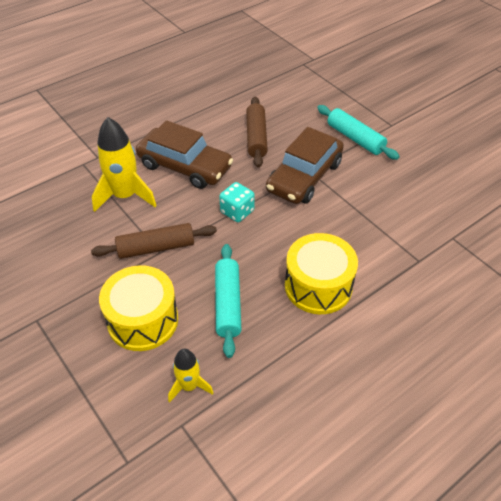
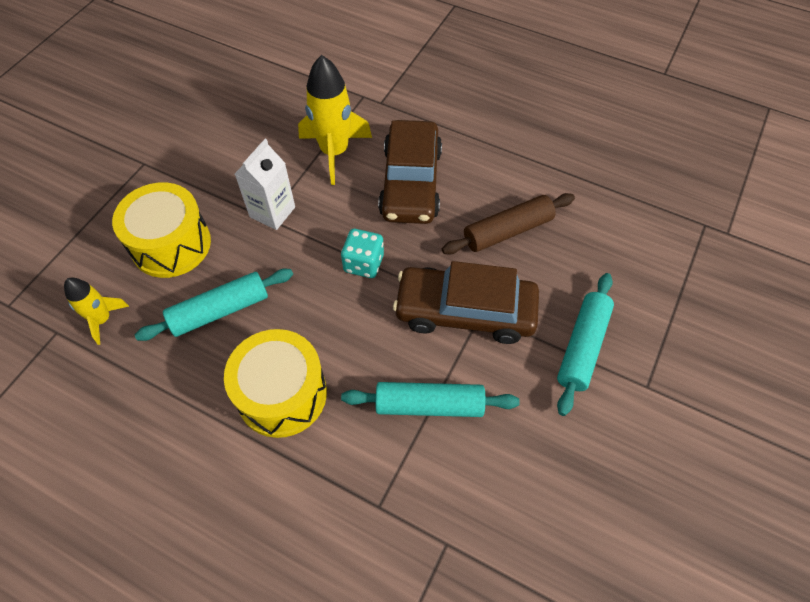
camera: 65 degrees right, 10 degrees up
(156, 247) = (272, 212): brown rolling pin -> white carton
(361, 215) = (429, 405): none -> turquoise rolling pin

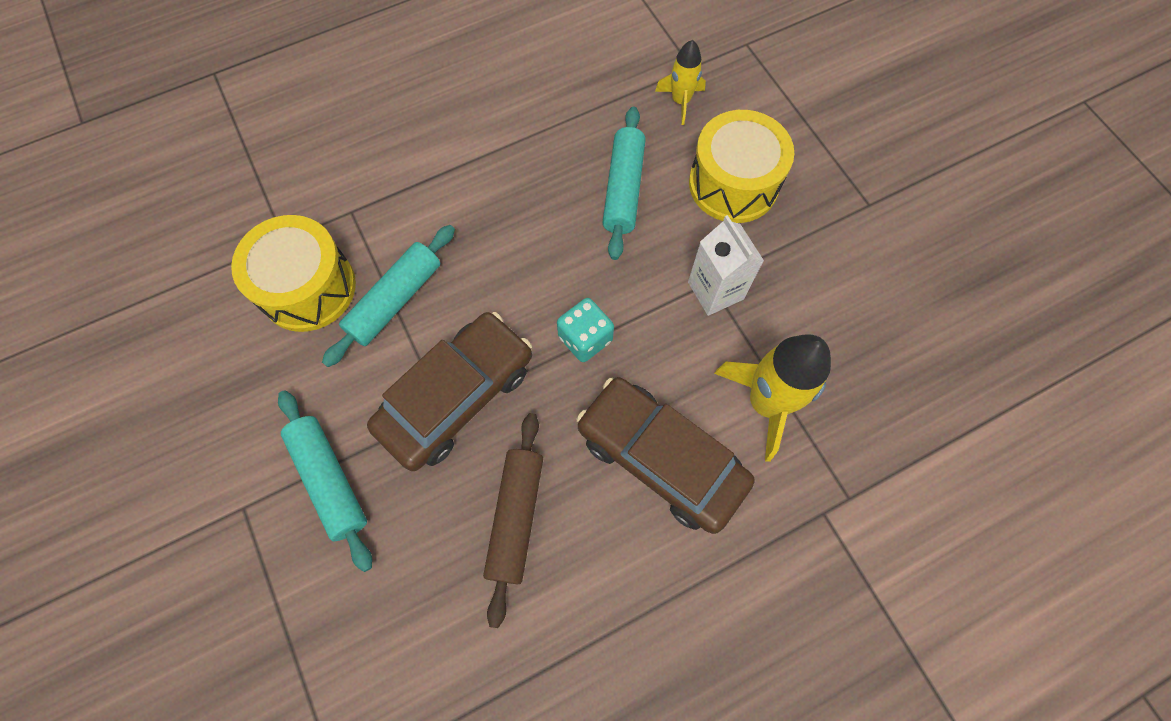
camera: 125 degrees right, 10 degrees up
(282, 394) = (500, 195): yellow drum -> yellow drum (308, 288)

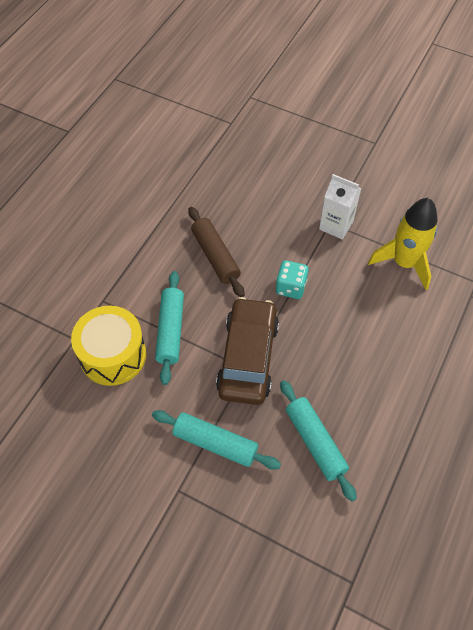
camera: 35 degrees left, 10 degrees down
(515, 517) = (330, 395): brown rolling pin -> brown rolling pin (215, 256)
(623, 189) = (247, 203): turquoise rolling pin -> turquoise rolling pin (315, 442)
(661, 458) = (377, 320): brown car -> none
(680, 101) = (240, 143): yellow rocket -> none
(733, 184) = (301, 169): yellow drum -> none

